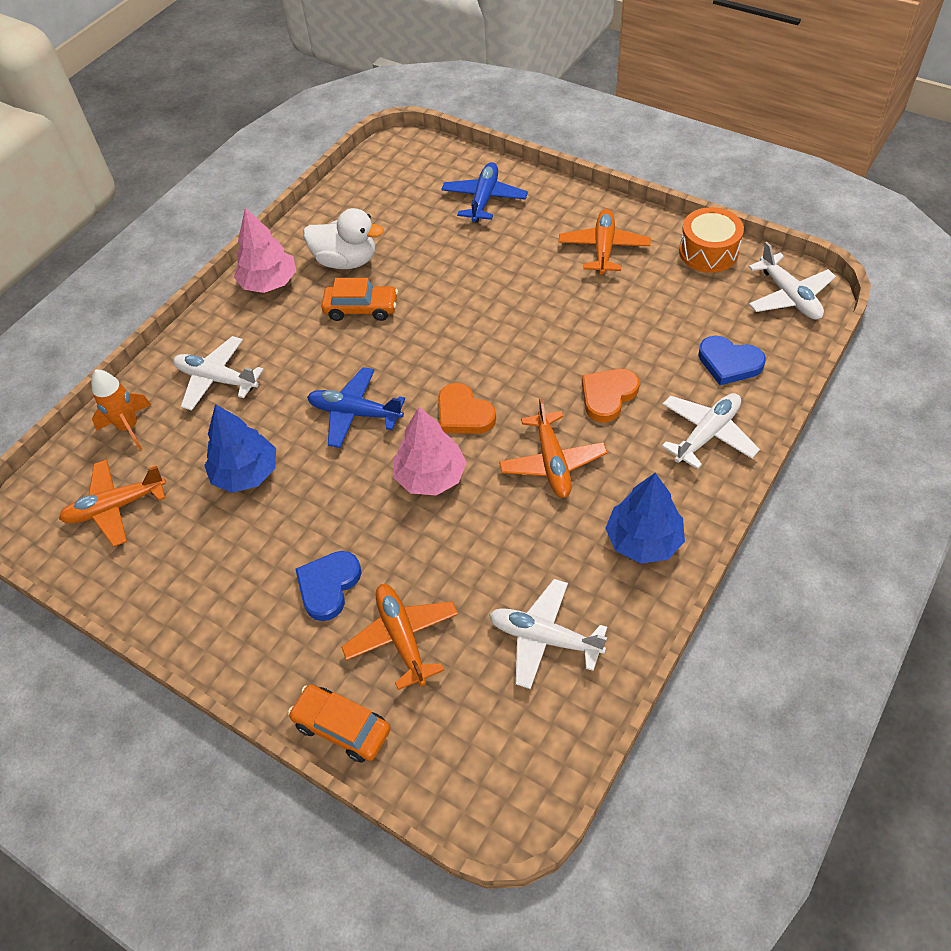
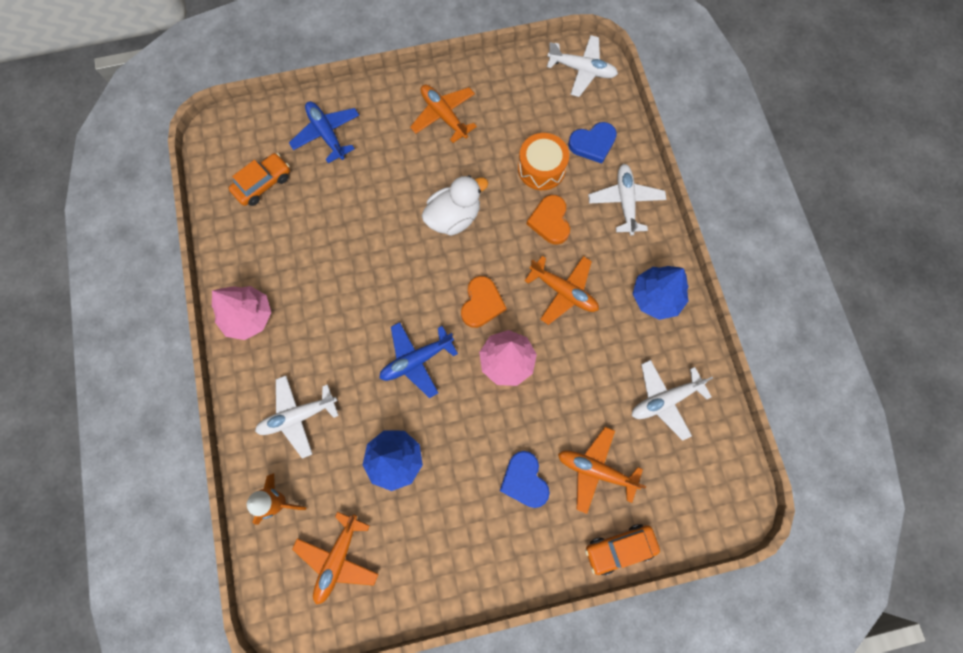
camera: 50 degrees left, 20 degrees up
(346, 261) = (284, 256): white duck -> white duck (454, 217)
(361, 309) = (336, 284): orange car -> orange car (263, 184)
(463, 414) = (481, 303): orange heart -> orange heart turned 75 degrees counterclockwise
(708, 252) = (508, 71): orange drum -> orange drum (541, 168)

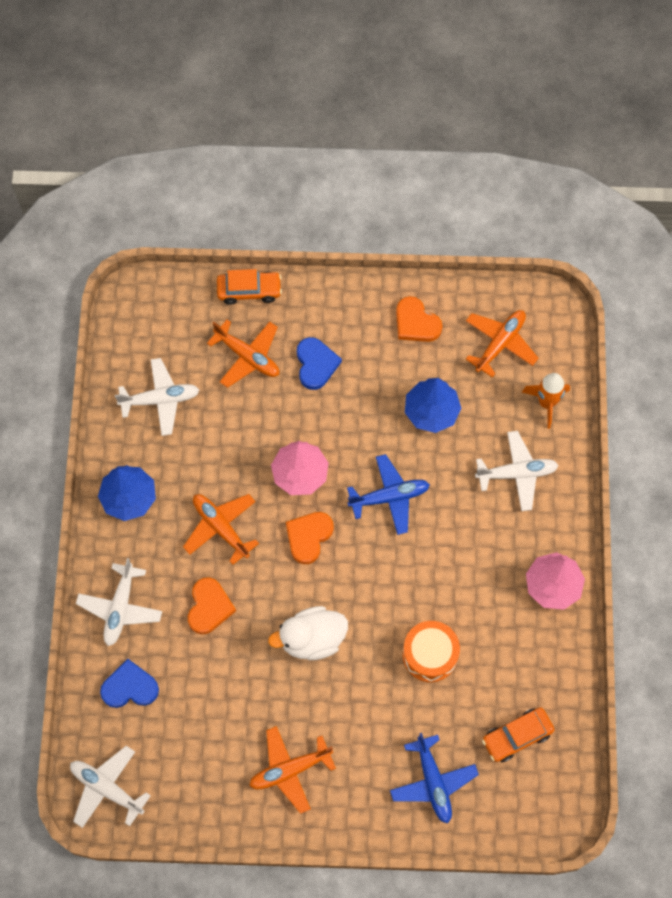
camera: 165 degrees left, 5 degrees down
(432, 559) = (416, 323): none -> orange heart
(444, 116) = (290, 770): orange plane -> orange plane turned 90 degrees clockwise
(541, 168) = (198, 672): orange drum -> orange drum (430, 654)

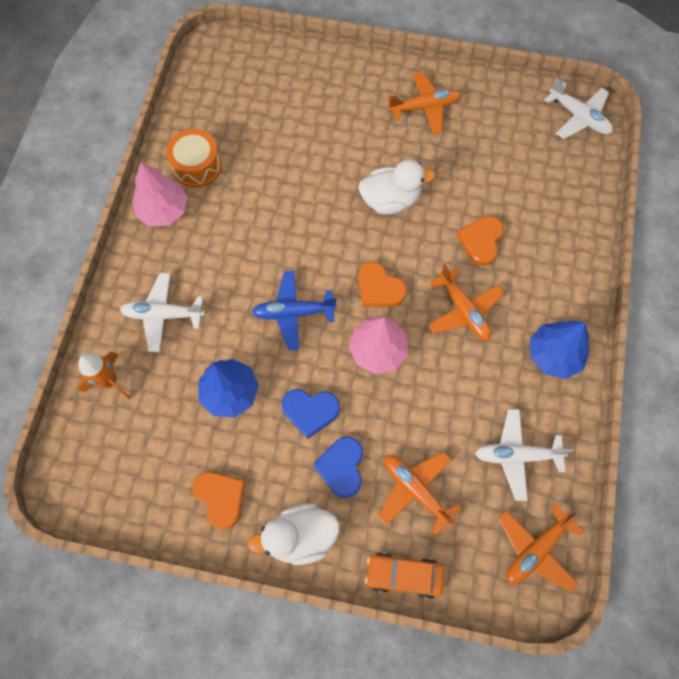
camera: 170 degrees left, 0 degrees up
(120, 608) = (564, 253): white plane -> none
(130, 687) = (557, 187): blue heart -> blue heart (310, 411)
(308, 537) = (379, 288): orange heart -> orange heart turned 90 degrees clockwise
(341, 305) = (300, 536): none -> white duck
(430, 654) = (289, 172): orange drum -> orange drum (197, 166)
(433, 782) = (309, 83): blue plane -> none
(500, 344) = (136, 456): orange plane -> orange plane (536, 549)
(517, 736) = (232, 103): orange car -> none

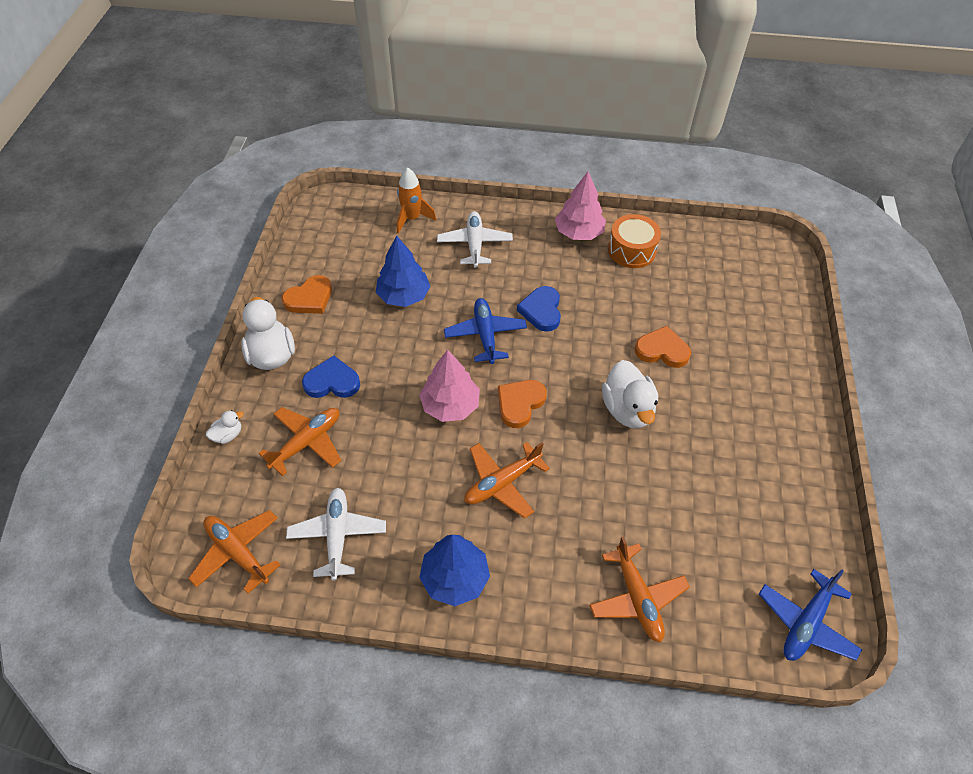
camera: 85 degrees right, 15 degrees down
(310, 411) = (386, 355): blue heart -> blue heart (541, 311)
(403, 575) = (228, 435): orange car -> white duck
(424, 107) = (762, 439): orange plane -> orange plane (637, 598)
(481, 241) = (592, 501): orange heart -> orange heart (662, 350)
(578, 117) = (806, 623): white plane -> blue plane

